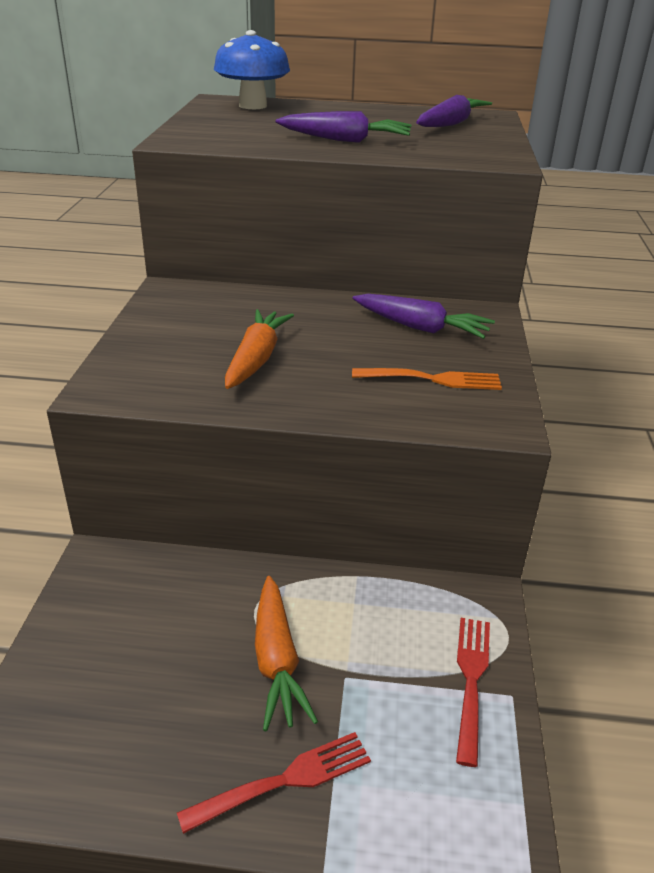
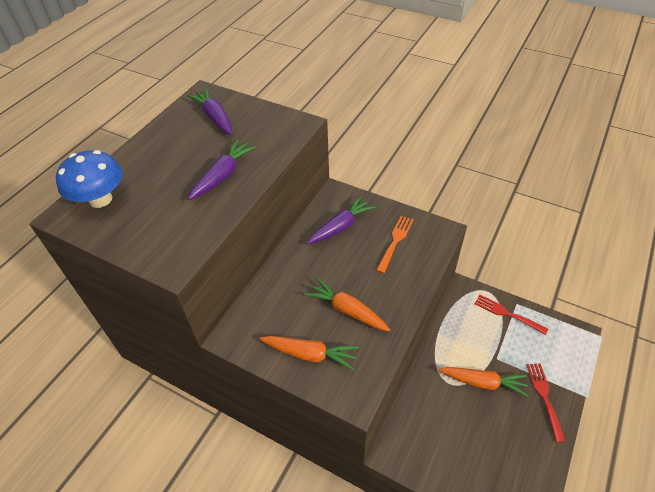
camera: 65 degrees left, 15 degrees up
(162, 344) = (310, 354): none -> orange carrot

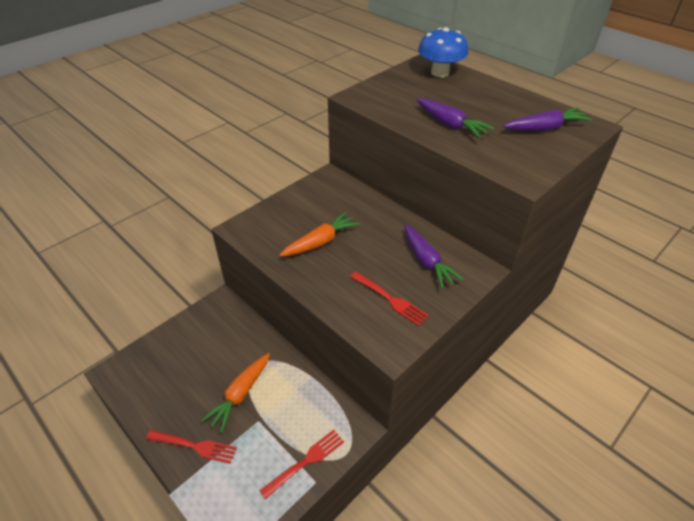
camera: 105 degrees right, 5 degrees down
(310, 354) = (290, 212): orange carrot -> none
(395, 242) = (389, 299): orange fork -> red fork

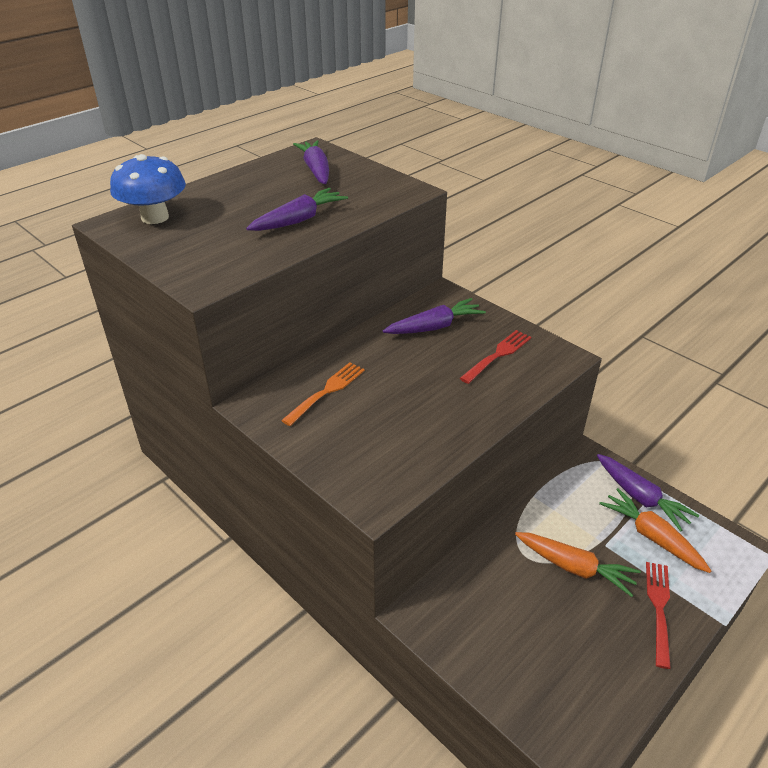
camera: 90 degrees left, 5 degrees down
(305, 462) = (640, 497): red fork -> purple carrot
(321, 242) = (404, 411): orange carrot -> orange carrot (652, 536)
(341, 205) = (326, 392): none -> orange fork

